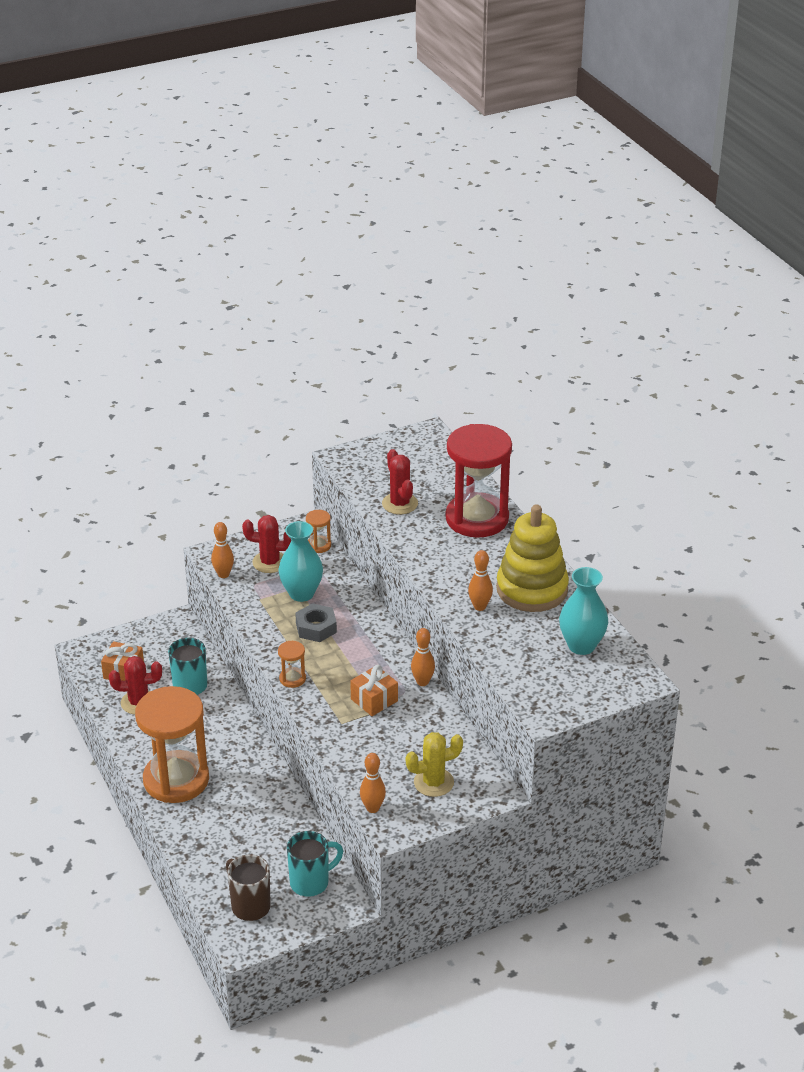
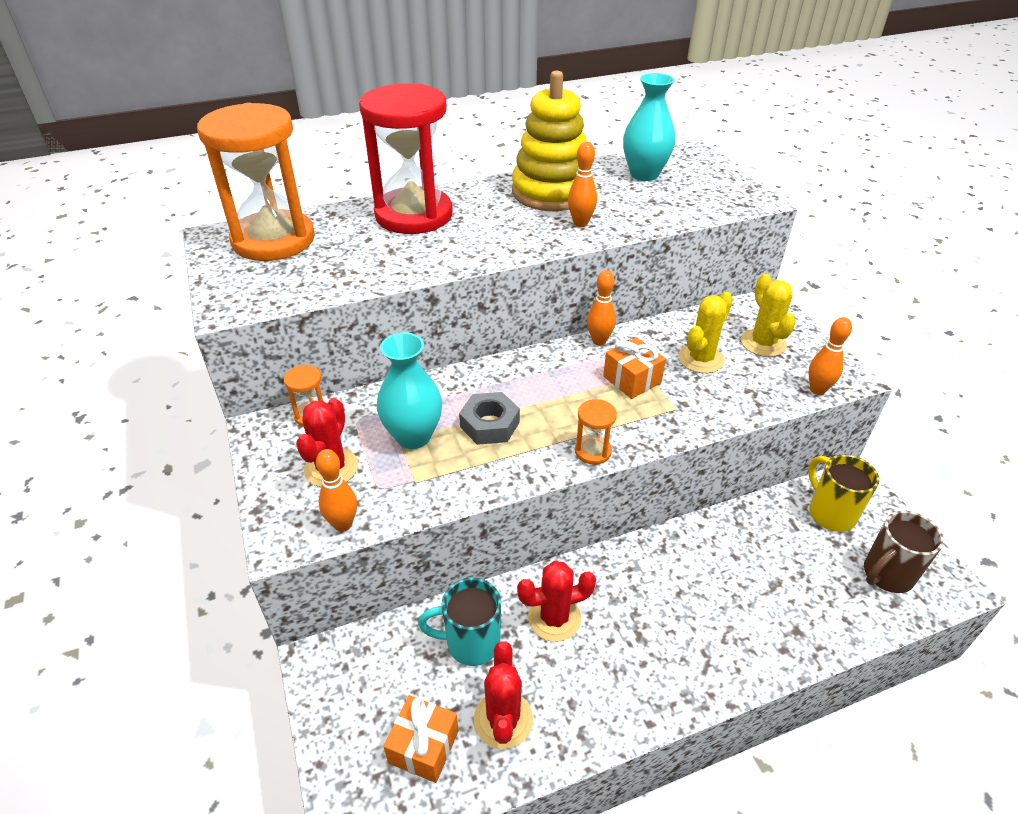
camera: 85 degrees left, 5 degrees up
(176, 780) = (674, 661): orange hourglass -> orange hourglass (273, 240)
(311, 882) = (830, 513): turquoise mug -> yellow mug
(400, 504) = (363, 265): red cactus -> red cactus (554, 618)
(406, 741) = (701, 359): none -> yellow cactus

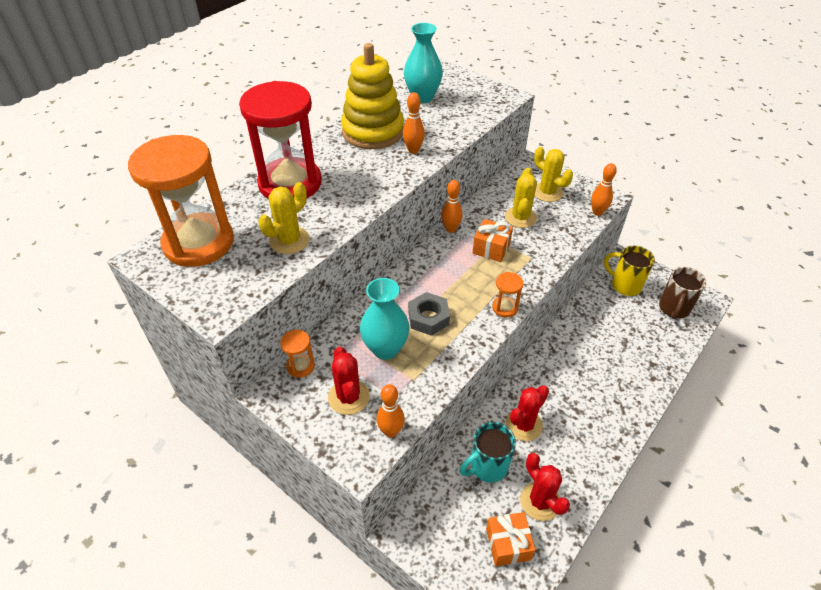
camera: 30 degrees left, 5 degrees up
(359, 267) = (289, 240): none -> yellow cactus

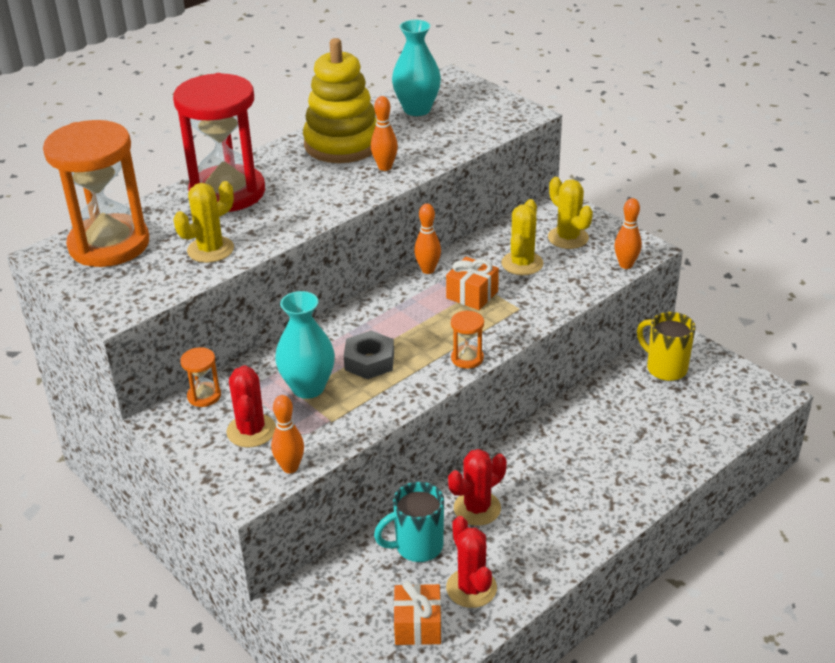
camera: 10 degrees right, 10 degrees down
(673, 309) = (722, 401): brown mug -> none

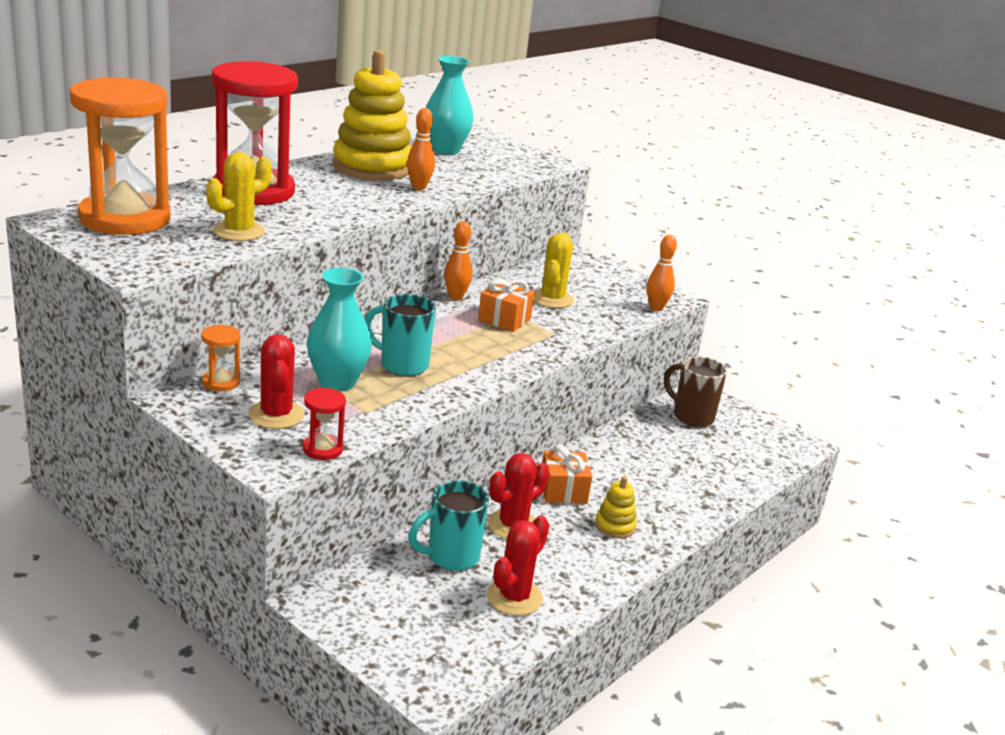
camera: 10 degrees left, 10 degrees down
(290, 467) = (322, 449): orange bowling pin -> red hourglass
(369, 361) = (402, 365): grey nut -> turquoise mug
(418, 625) = (458, 630): orange gift -> orange gift (563, 490)
(467, 358) = (506, 369): orange hourglass -> none
(471, 588) = (514, 597): red cactus -> red cactus turned 60 degrees clockwise
(568, 238) = (595, 283): yellow cactus -> none
(573, 504) = (615, 526): none -> yellow stacking toy
(665, 368) = (691, 416): yellow mug -> brown mug

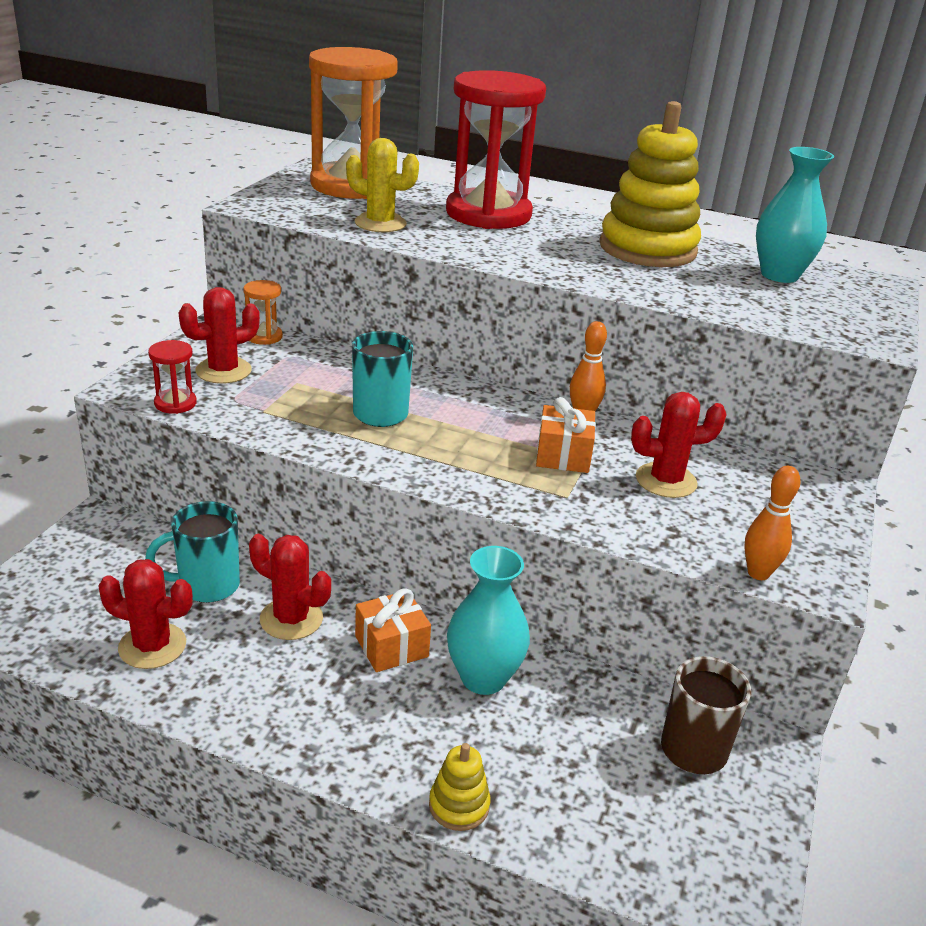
camera: 70 degrees right, 5 degrees up
(337, 382) = (310, 386): turquoise vase -> turquoise vase (483, 678)
(419, 187) = (629, 277): orange bowling pin -> none
(451, 557) = (206, 586): turquoise mug -> turquoise mug turned 60 degrees counterclockwise
(552, 299) = (666, 481): yellow cactus -> red cactus
(615, 526) = (341, 707): yellow stacking toy -> yellow stacking toy (459, 805)

